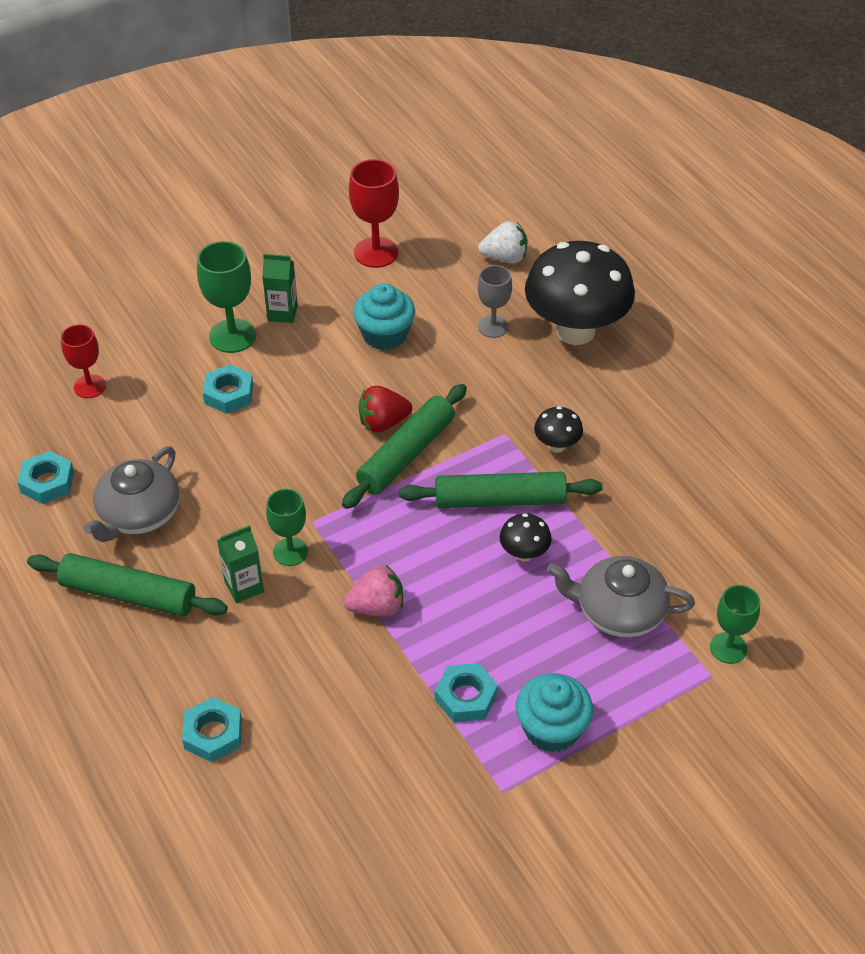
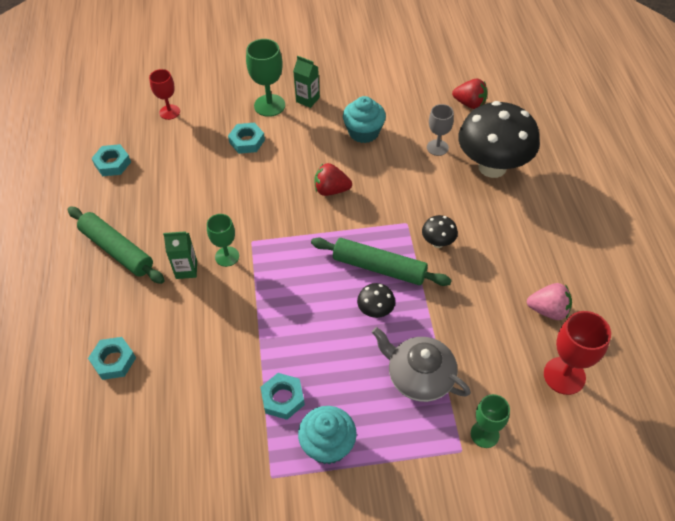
camera: 25 degrees right, 5 degrees up
(138, 514) = (152, 201): grey teapot -> none
(376, 252) = (387, 77): red goblet -> red goblet (564, 375)
(377, 607) = (260, 313): pink strawberry -> pink strawberry (548, 310)
(406, 454) = (334, 216): green rolling pin -> none
(504, 258) = (469, 104): white strawberry -> red strawberry

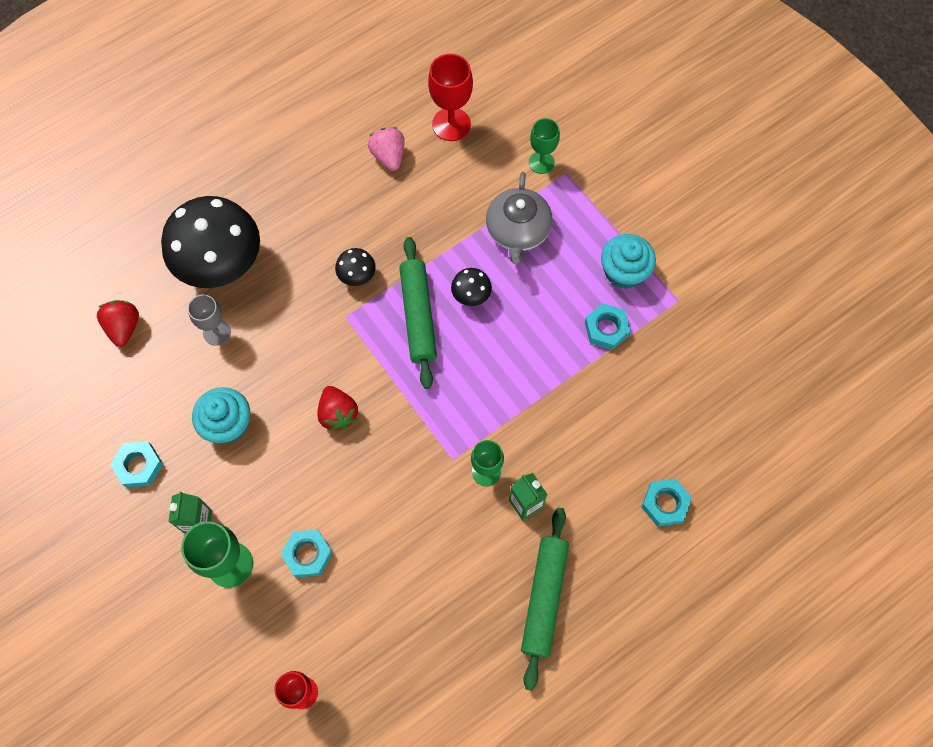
camera: 120 degrees left, 15 degrees up
(112, 163) = (426, 703): turquoise nut -> turquoise nut (139, 466)

